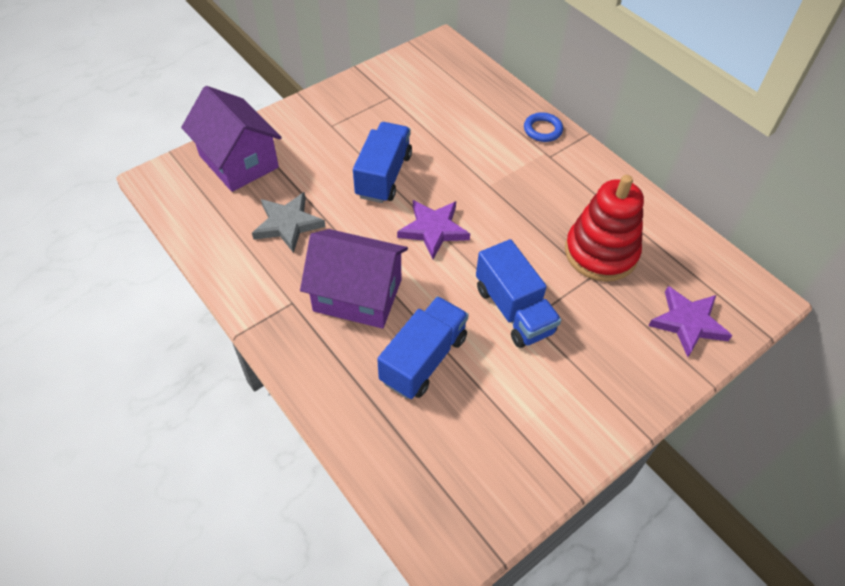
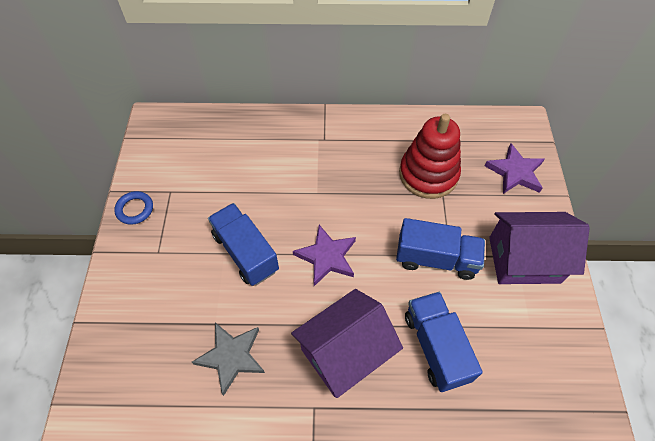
camera: 50 degrees left, 5 degrees up
(238, 161) = (126, 351): purple house -> purple house (524, 260)
(542, 130) = (297, 125): blue ring -> blue ring (135, 209)

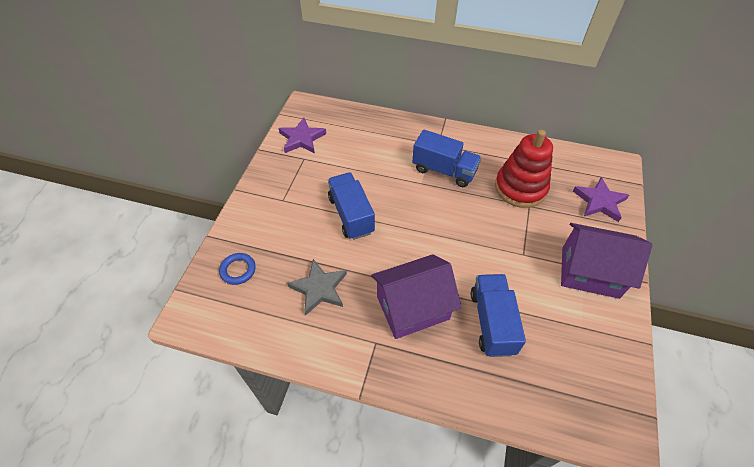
camera: 15 degrees right, 5 degrees down
(135, 209) = (273, 166): blue ring -> blue ring (238, 270)
(326, 257) = (416, 232): purple star -> purple star (302, 138)
(436, 259) = (510, 254): blue truck -> blue truck (444, 170)

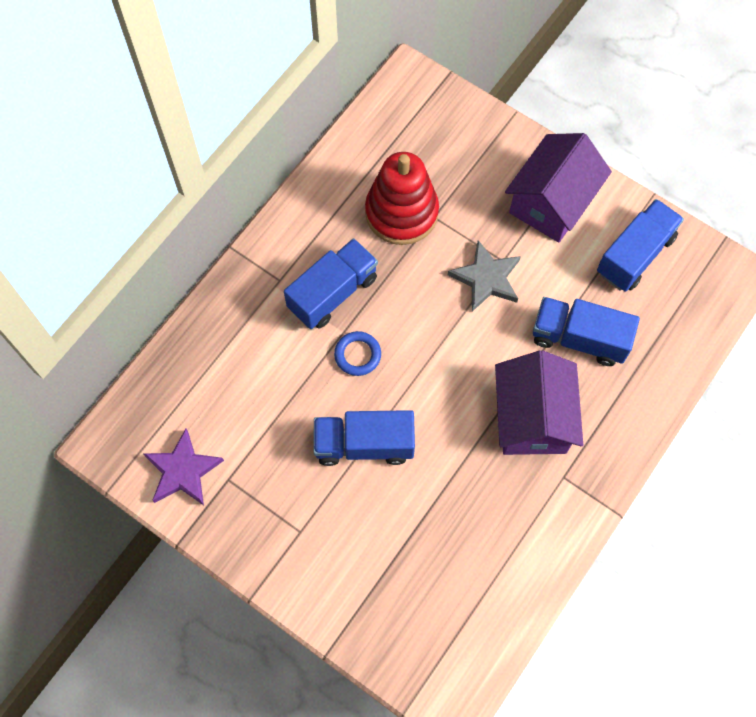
camera: 70 degrees left, 15 degrees up
(238, 270) = (402, 621): blue ring -> blue ring (357, 355)
(319, 288) = (468, 521): grey star -> grey star (486, 278)
(587, 344) = (635, 255): none -> blue truck
(599, 202) = (458, 134): purple star -> none

